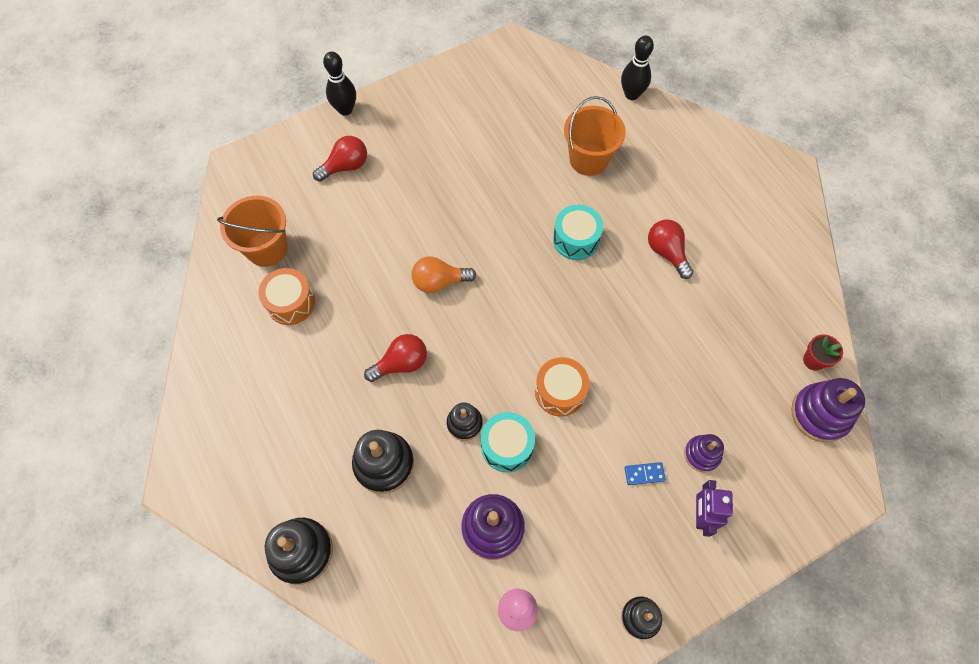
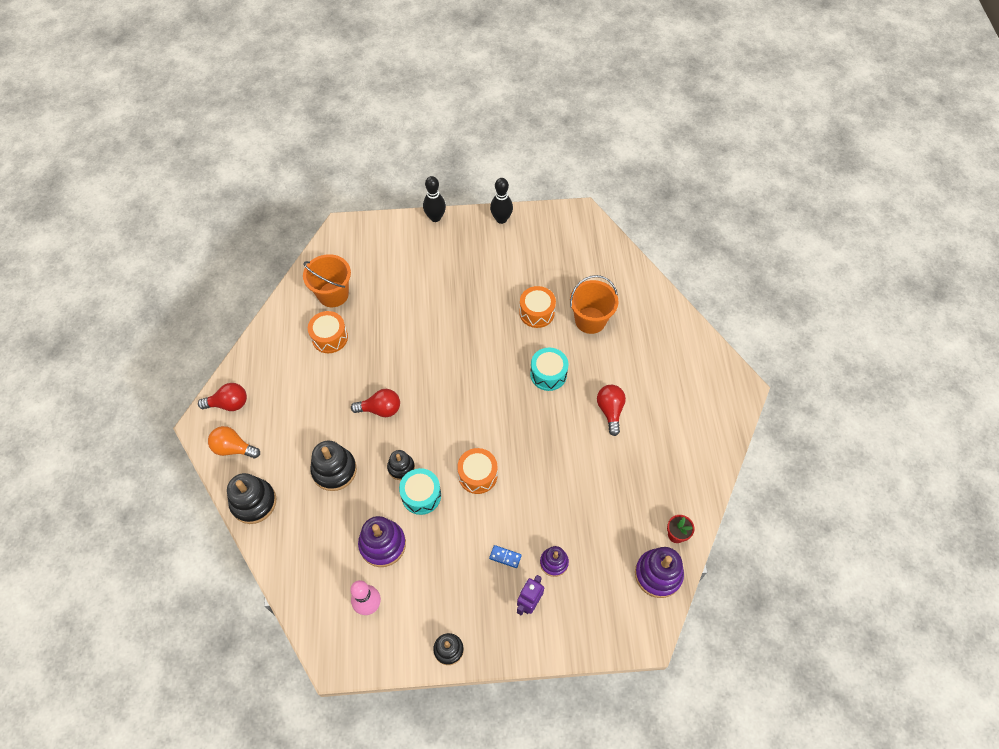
camera: 25 degrees right, 5 degrees down
(345, 166) = (414, 258): red light bulb -> red light bulb (229, 404)
(439, 282) = (436, 364): orange light bulb -> orange light bulb (233, 448)
(524, 174) = (536, 312): none -> orange drum
(631, 94) = (650, 284): black bowling pin -> black bowling pin (501, 219)

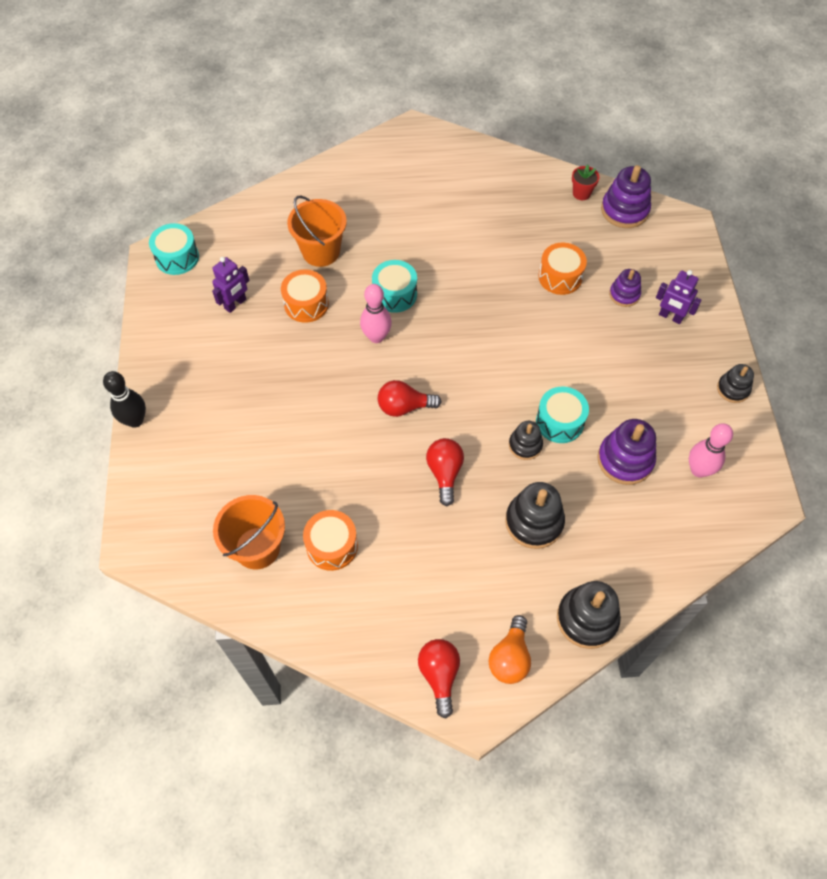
camera: 90 degrees left, 0 degrees up
(477, 475) = (529, 364): orange drum -> orange drum (560, 277)
(501, 219) = (151, 341): black bowling pin -> none
(505, 362) = (376, 337): none -> pink bowling pin
(505, 557) = (624, 338): blue domino -> none
(535, 266) = (235, 304): none -> purple robot
(579, 226) = (177, 257): none -> turquoise drum
(610, 411) = (442, 239): red light bulb -> red light bulb (404, 407)

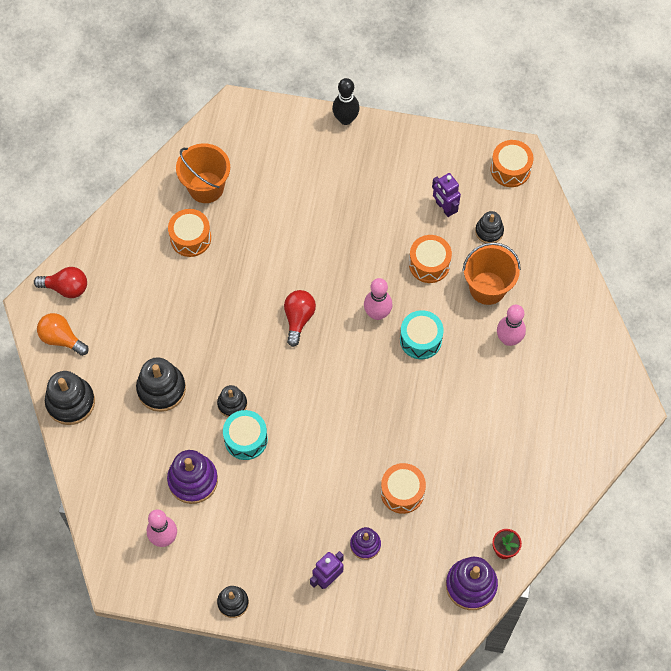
camera: 105 degrees right, 5 degrees up
(177, 257) = (510, 169): turquoise drum -> orange drum
(255, 262) = (489, 231): none -> black stacking toy
(372, 226) = (508, 339): none -> pink bowling pin
(445, 473) = (226, 334): red light bulb -> none

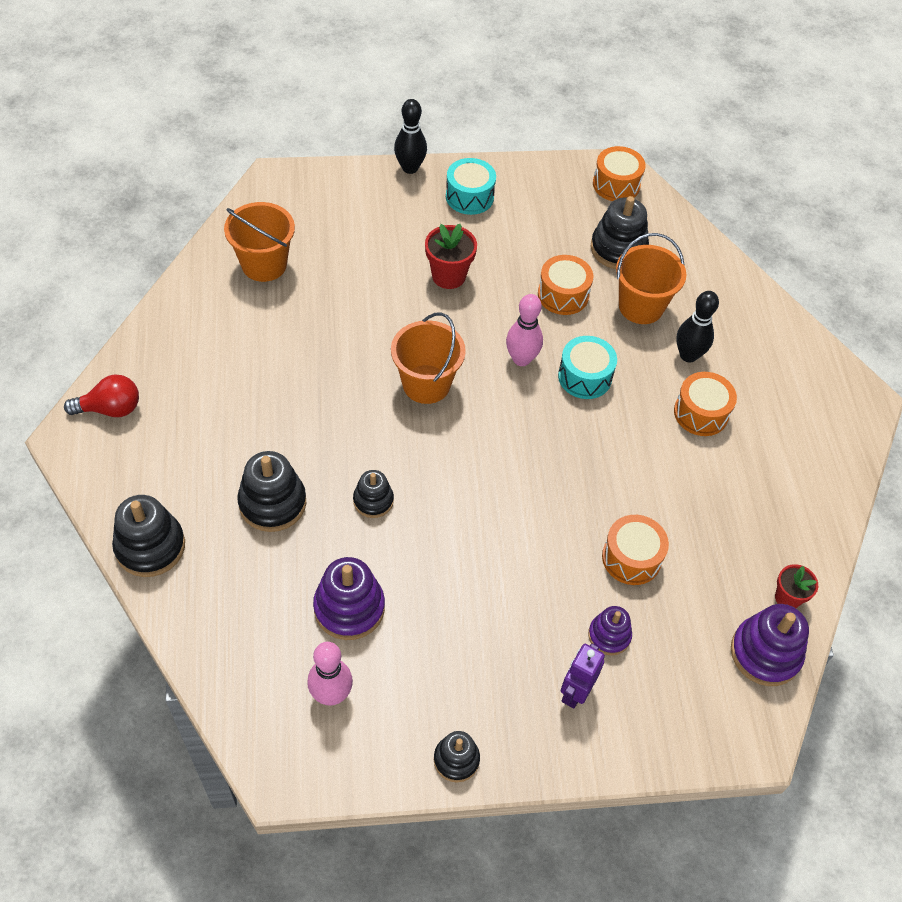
camera: 20 degrees left, 10 degrees down
(61, 338) = (118, 470): orange light bulb -> none
(190, 238) = (260, 322): orange drum -> orange drum (701, 413)
(246, 439) = (405, 540): turquoise drum -> turquoise drum (469, 197)
(298, 319) = (426, 384): red light bulb -> orange bucket
(345, 228) = (448, 276): none -> red flower pot
(444, 208) = (557, 235): purple robot -> none
(489, 231) = (618, 249): black stacking toy -> black stacking toy, size x1.65
(508, 339) = (688, 355): pink bowling pin -> black bowling pin

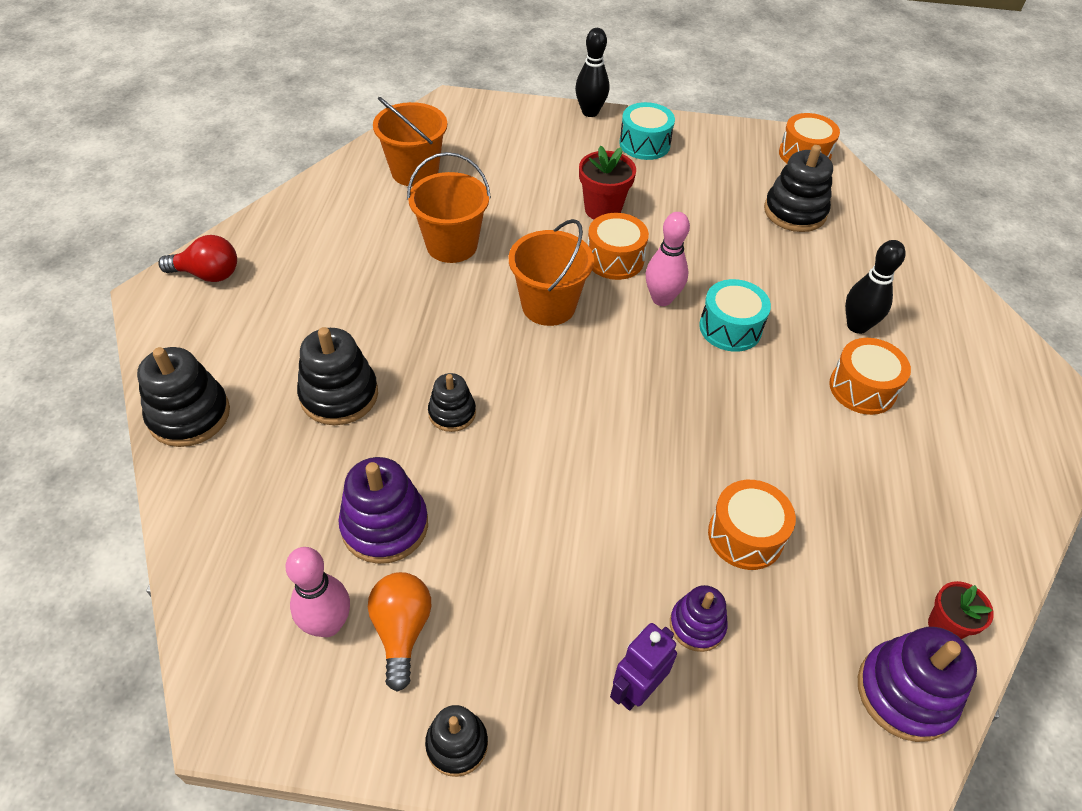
camera: 15 degrees right, 5 degrees down
(390, 687) = (402, 631): none -> orange light bulb
(563, 295) = (723, 245): orange drum -> orange drum (615, 259)
(641, 306) = (810, 269): orange bucket -> orange bucket (452, 245)

